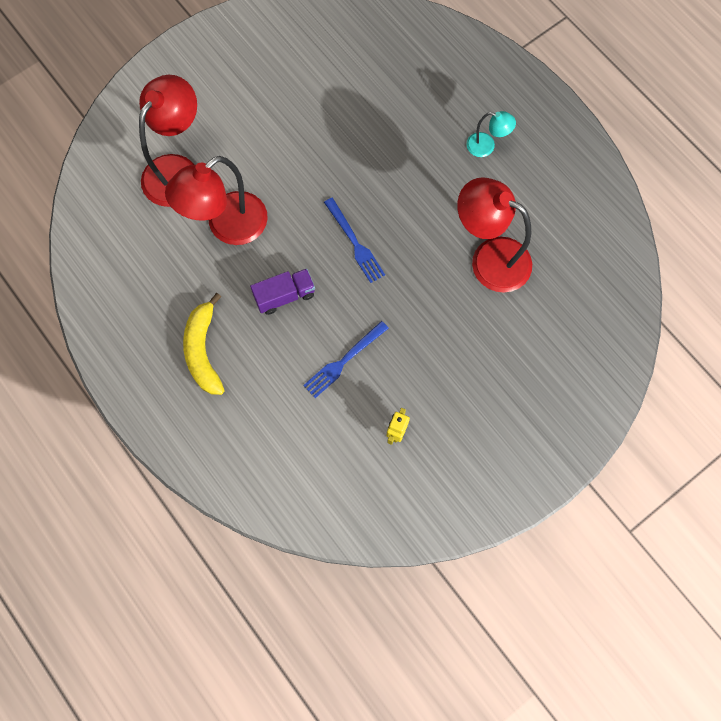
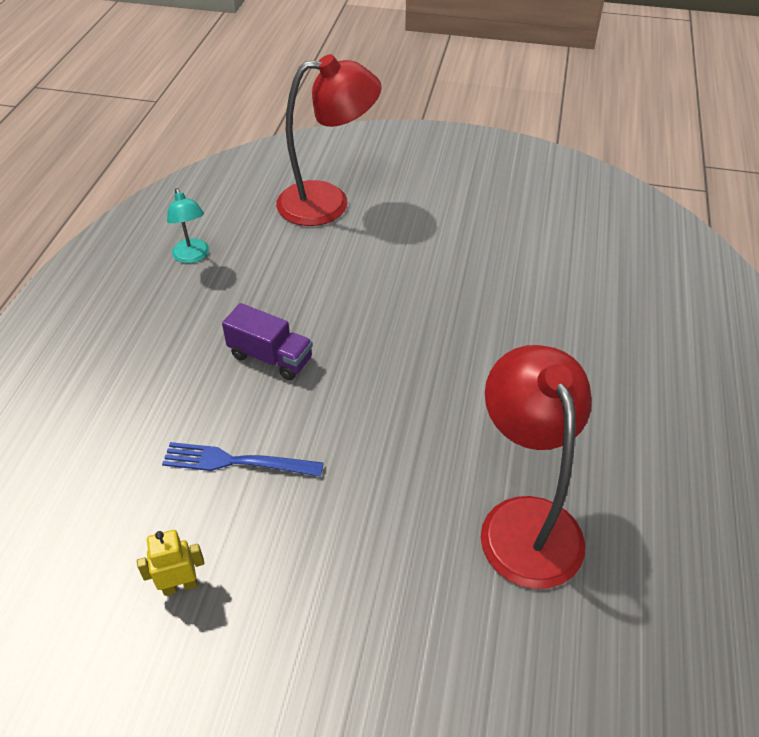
camera: 50 degrees right, 25 degrees down
(203, 351) = (143, 333): yellow banana -> none
(227, 227) = (305, 267): red lamp -> none
(355, 243) = (397, 375): blue fork -> none
(486, 146) = (659, 415): turquoise lamp -> turquoise lamp (193, 256)

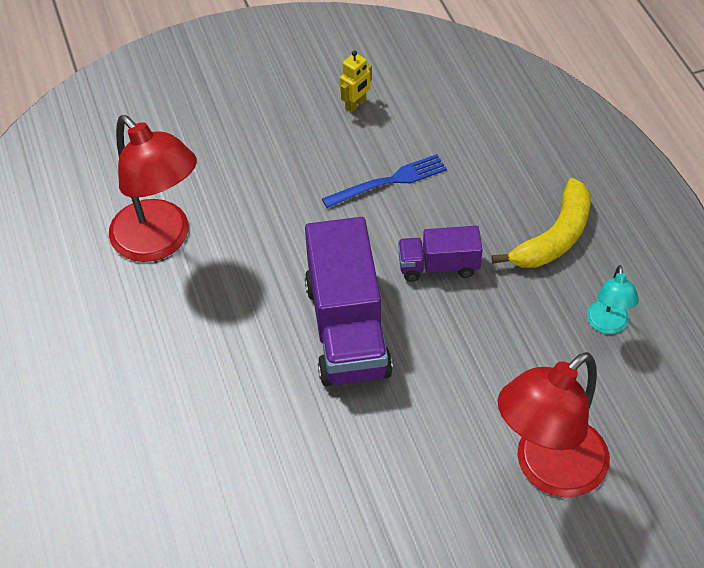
camera: 150 degrees right, 5 degrees up
(152, 333) = (554, 237): none -> yellow banana
(193, 256) = (607, 325): turquoise lamp -> turquoise lamp turned 120 degrees counterclockwise
(392, 345) = (347, 328): none -> purple truck

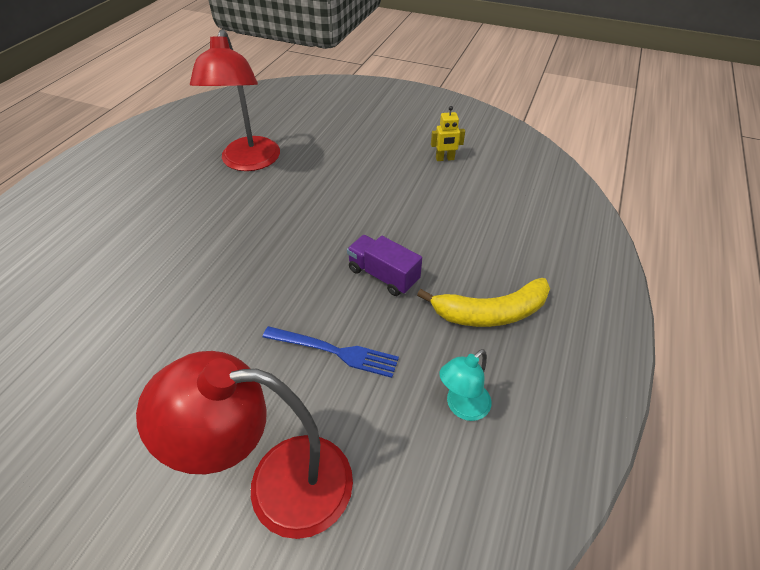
camera: 40 degrees right, 5 degrees down
(347, 328) = (278, 272): purple truck -> none
(389, 181) = (414, 208): blue fork -> blue fork (334, 351)

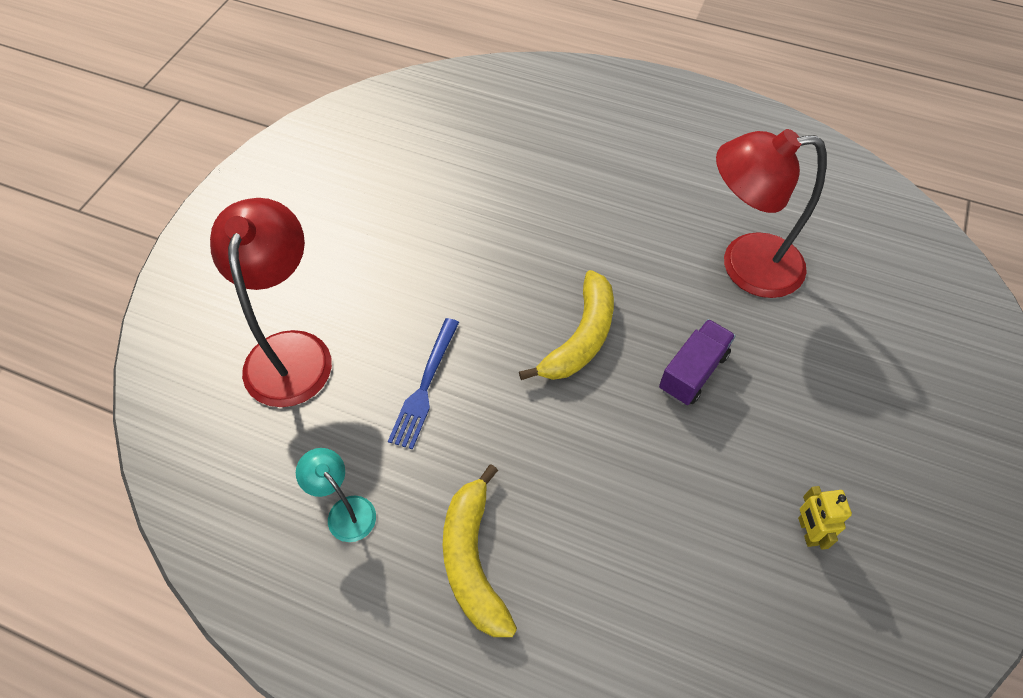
camera: 90 degrees right, 10 degrees up
(297, 247) = (581, 337): none -> yellow banana
(383, 275) = (536, 434): purple truck -> purple truck (693, 372)

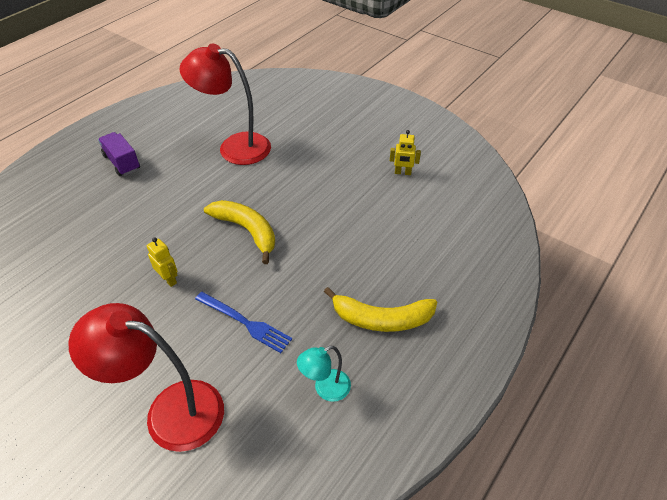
camera: 75 degrees left, 10 degrees down
(469, 280) = (169, 279): none -> yellow robot
(693, 372) = (294, 188): purple truck -> purple truck (122, 162)
(745, 265) = (234, 147): red lamp -> red lamp turned 90 degrees clockwise

